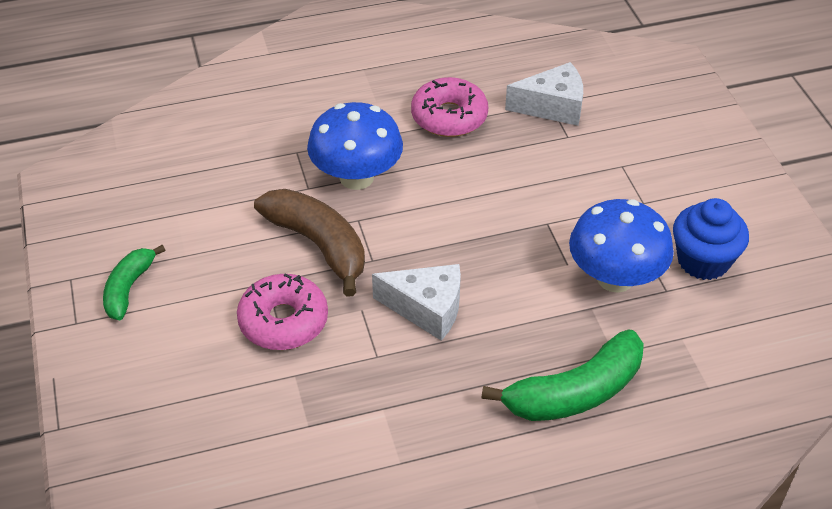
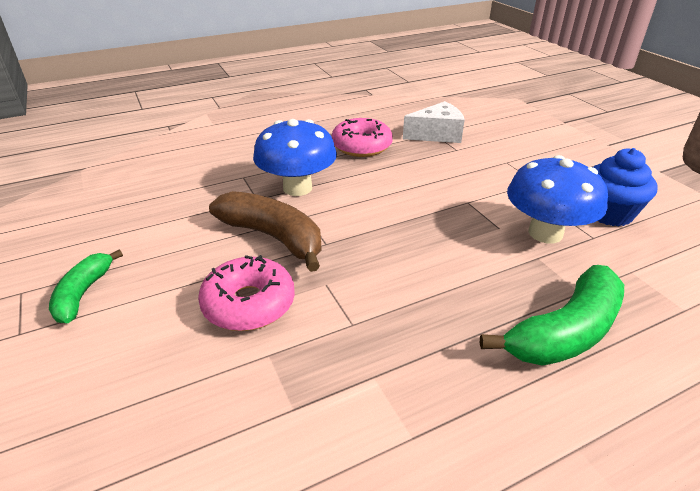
camera: 10 degrees left, 10 degrees down
(426, 309) = (389, 276): white cheese -> none

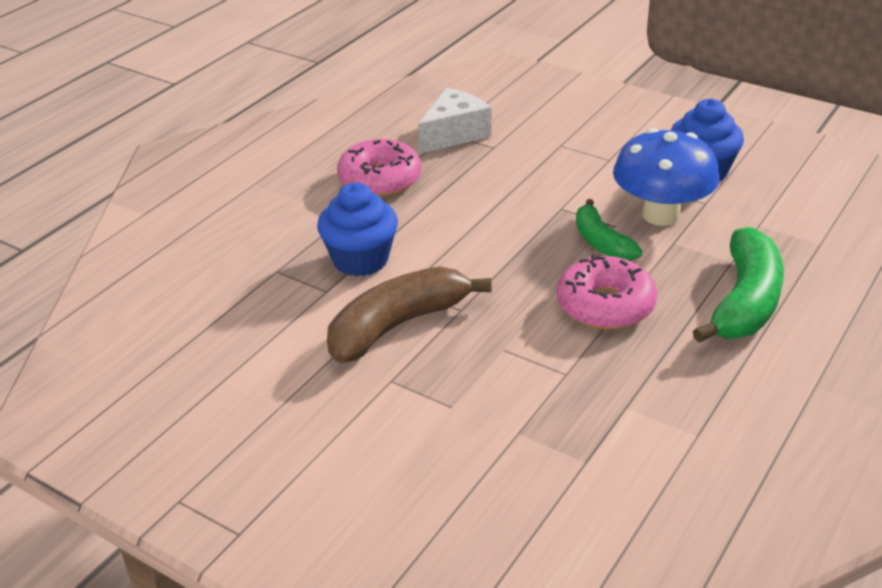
camera: 30 degrees left, 0 degrees up
(83, 293) = (257, 468): green banana -> green banana (601, 242)
(249, 304) = (449, 399): pink donut -> pink donut (605, 305)
(273, 237) = (398, 325): brown banana -> brown banana turned 45 degrees counterclockwise
(297, 188) = (360, 260): blue mushroom -> blue cupcake

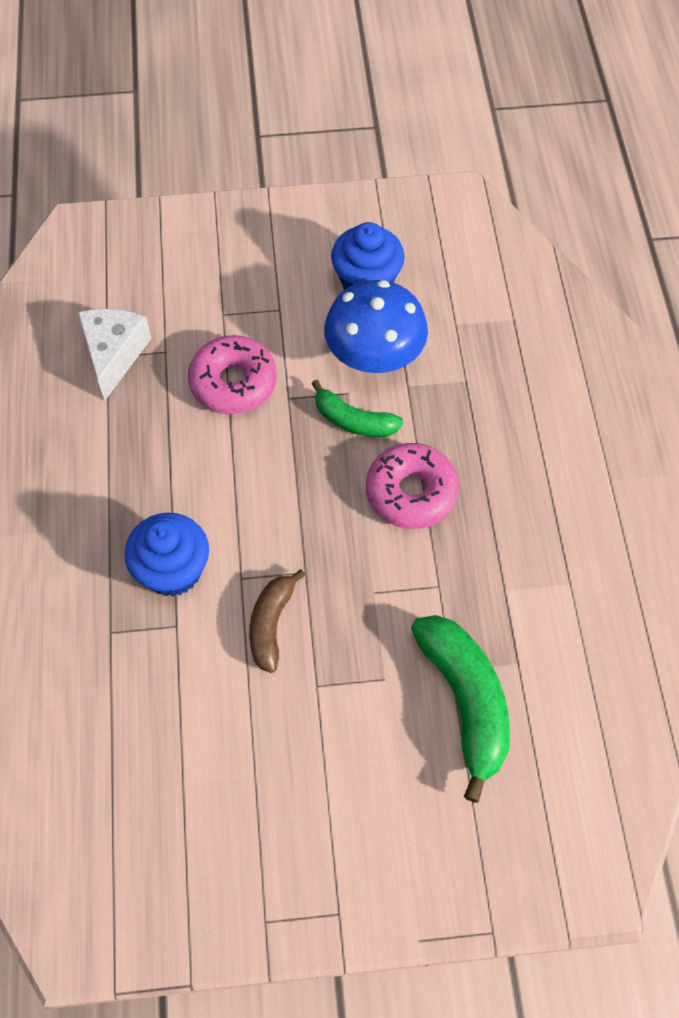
camera: 40 degrees left, 25 degrees up
(380, 179) = (99, 458): pink donut -> pink donut (233, 383)
(398, 325) = (271, 624): brown banana -> brown banana, size x0.61
(744, 302) = (507, 422): green banana -> green banana (465, 702)

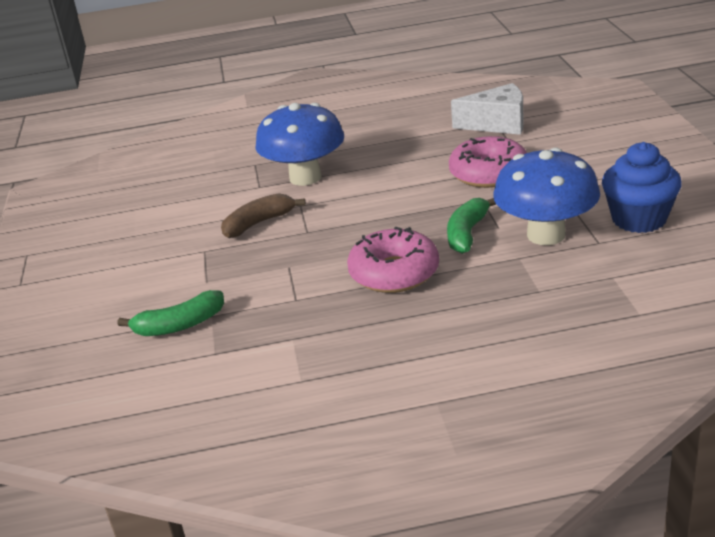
camera: 90 degrees right, 30 degrees down
(173, 570) = (305, 177): blue cupcake -> blue mushroom
(271, 624) = (259, 223): brown banana -> brown banana turned 45 degrees counterclockwise
(465, 702) = (179, 325): green banana -> green banana, size x0.61

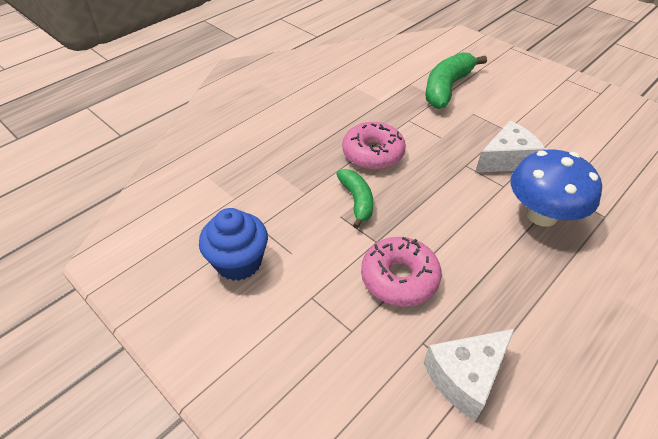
camera: 140 degrees right, 15 degrees up
(179, 325) = (447, 88): green banana -> green banana, size x1.65
(259, 223) = (506, 160): brown banana -> white cheese
(546, 235) = (300, 219): blue mushroom -> none

